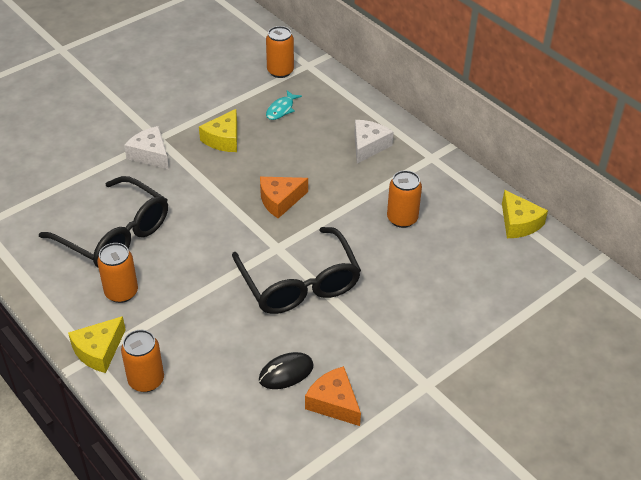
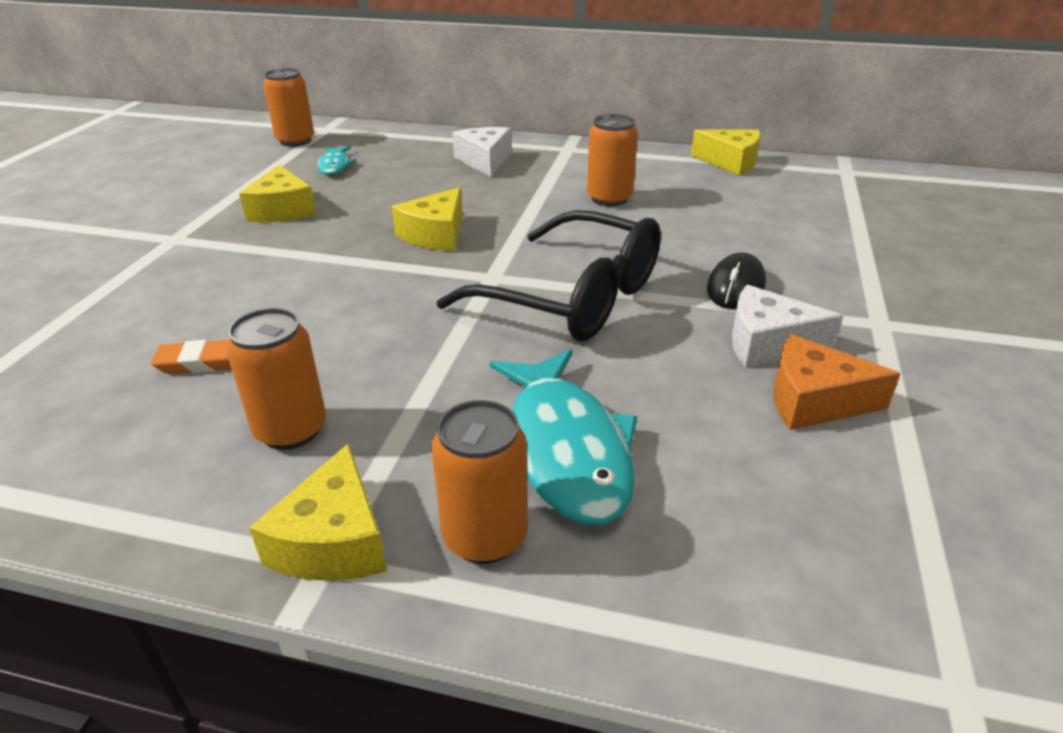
camera: 35 degrees left, 10 degrees down
(115, 235) = (202, 362): black glasses -> orange eraser
(150, 154) = (177, 257): white cheese -> white cheese (767, 343)
(210, 362) = (566, 448): none -> turquoise fish
(280, 200) = (435, 235): orange cheese -> yellow cheese
(286, 373) = (698, 400): black mouse -> black mouse (735, 286)

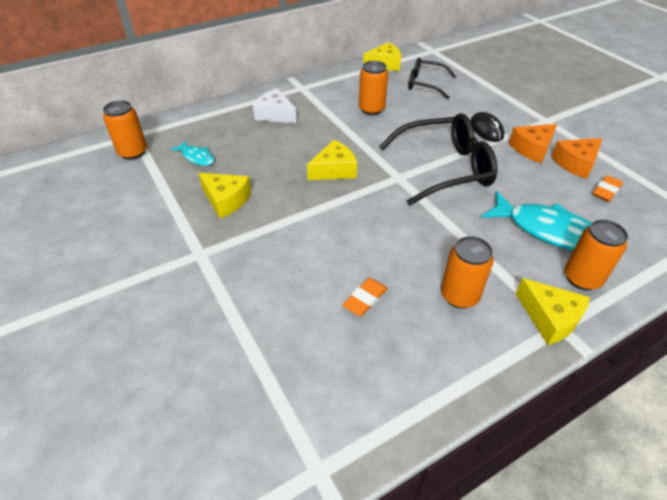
camera: 45 degrees left, 10 degrees up
(435, 235) = (334, 170): yellow cheese -> yellow cheese turned 105 degrees counterclockwise
(748, 201) = (425, 84): none -> black glasses
(767, 343) = (532, 149): white cheese -> orange cheese
(793, 466) = (606, 191): none -> orange eraser

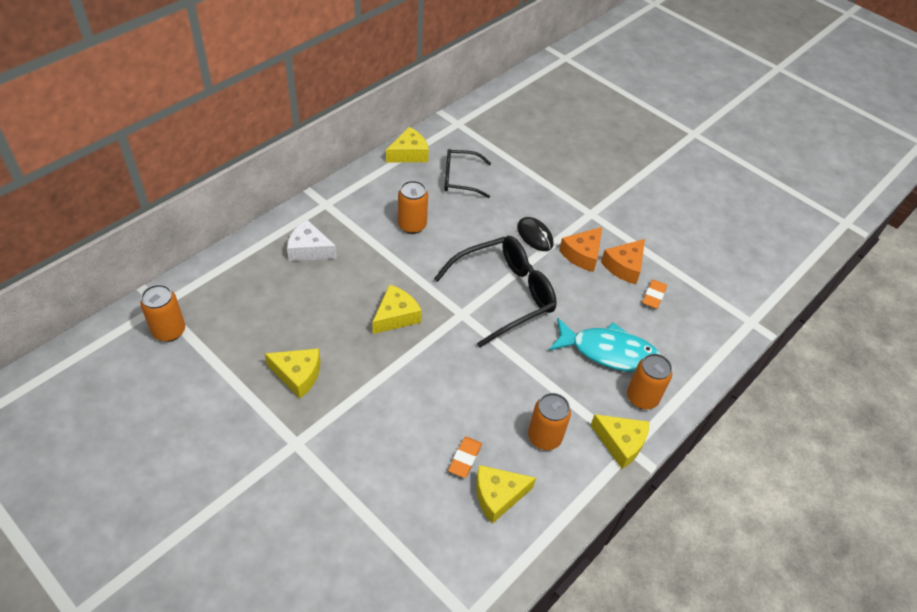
camera: 20 degrees left, 5 degrees up
(197, 157) = (244, 325): turquoise fish -> none
(392, 343) = (498, 496): none -> yellow cheese

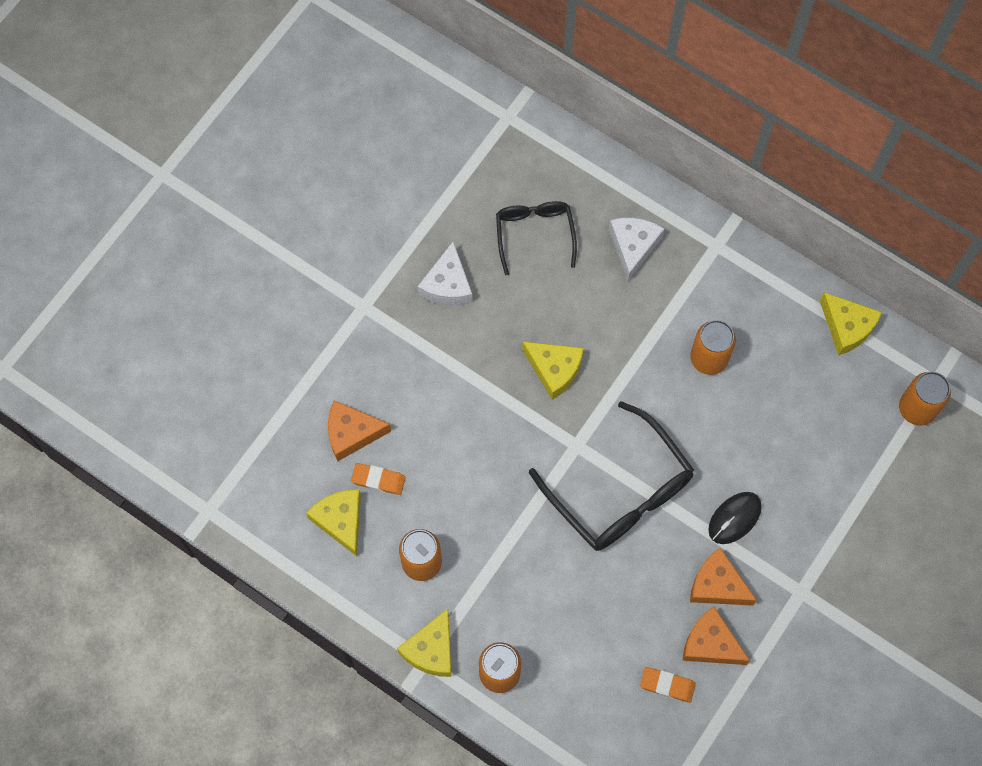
camera: 85 degrees right, 20 degrees up
(169, 331) = (476, 139): orange can -> orange can (917, 408)
(298, 375) = (447, 285): yellow cheese -> white cheese
(416, 473) = (352, 433): none -> orange cheese
(460, 179) = (817, 404): black glasses -> black glasses (534, 234)
(609, 352) = (559, 630): turquoise fish -> none

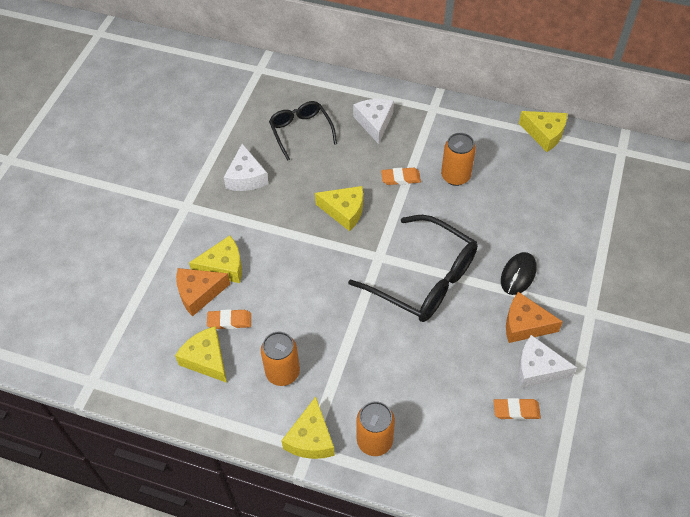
camera: 15 degrees left, 15 degrees down
(389, 406) = (223, 267): none -> yellow cheese
(639, 341) = (400, 178): none -> orange eraser
(710, 643) = (537, 369): orange cheese -> white cheese
(917, 408) = (617, 170): orange can -> none

